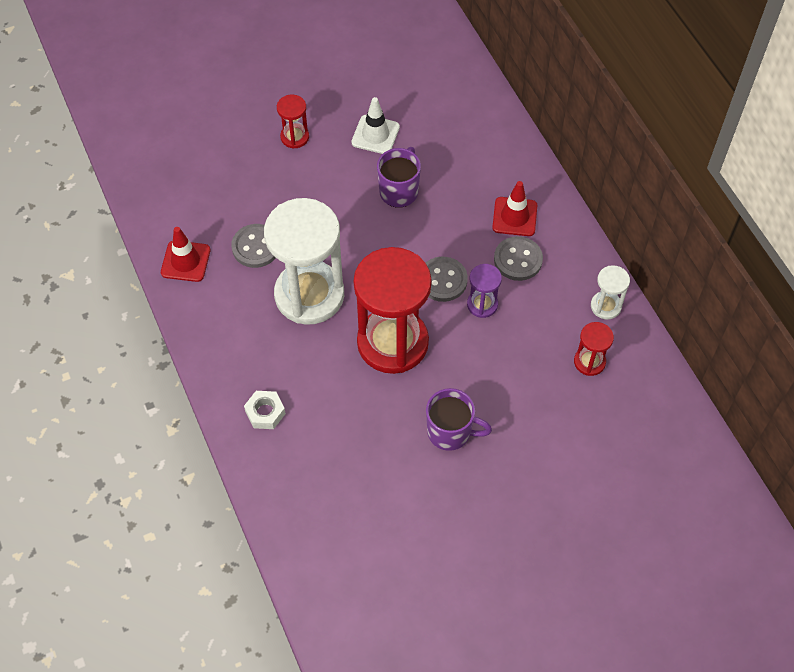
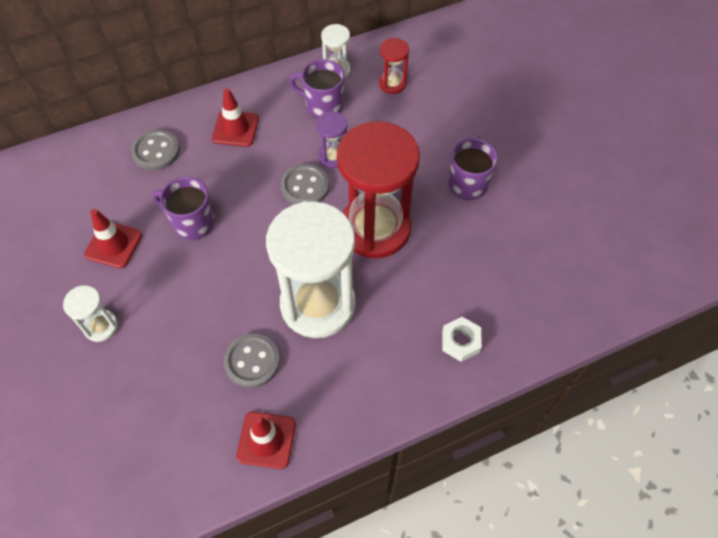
camera: 90 degrees left, 0 degrees up
(294, 137) = (101, 326): red hourglass -> white hourglass
(375, 135) = (113, 245): white traffic cone -> red traffic cone
(518, 260) = (284, 128): grey button -> grey button (156, 151)
(552, 294) = (323, 105): none -> purple mug

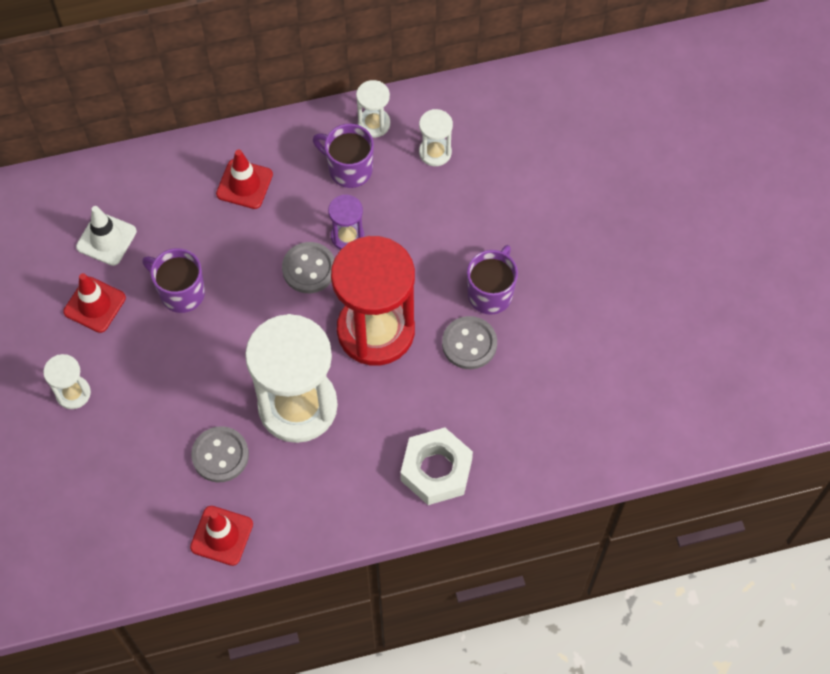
camera: 10 degrees right, 5 degrees up
(118, 188) = (106, 239): none -> white traffic cone
(156, 151) = (152, 199): grey button -> grey button (469, 344)
(392, 83) = (435, 152): red hourglass -> white hourglass
(460, 342) = (436, 470): white nut -> white nut, size x1.68

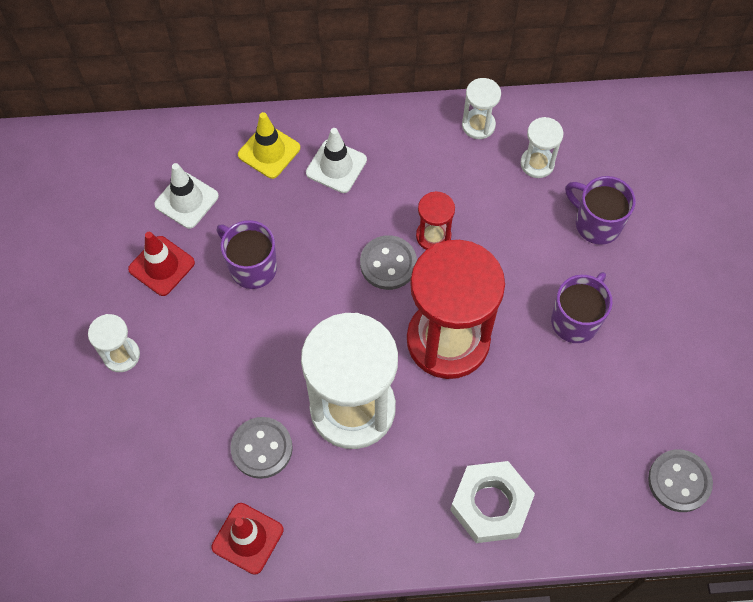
camera: 10 degrees right, 0 degrees up
(177, 180) = (269, 151): none -> yellow traffic cone
(244, 184) = (336, 166): red traffic cone -> white traffic cone
(347, 236) = (433, 236): purple hourglass -> red hourglass
(349, 169) = (445, 167): purple mug -> purple mug (596, 224)
(469, 344) = (545, 371): grey button -> grey button (679, 481)

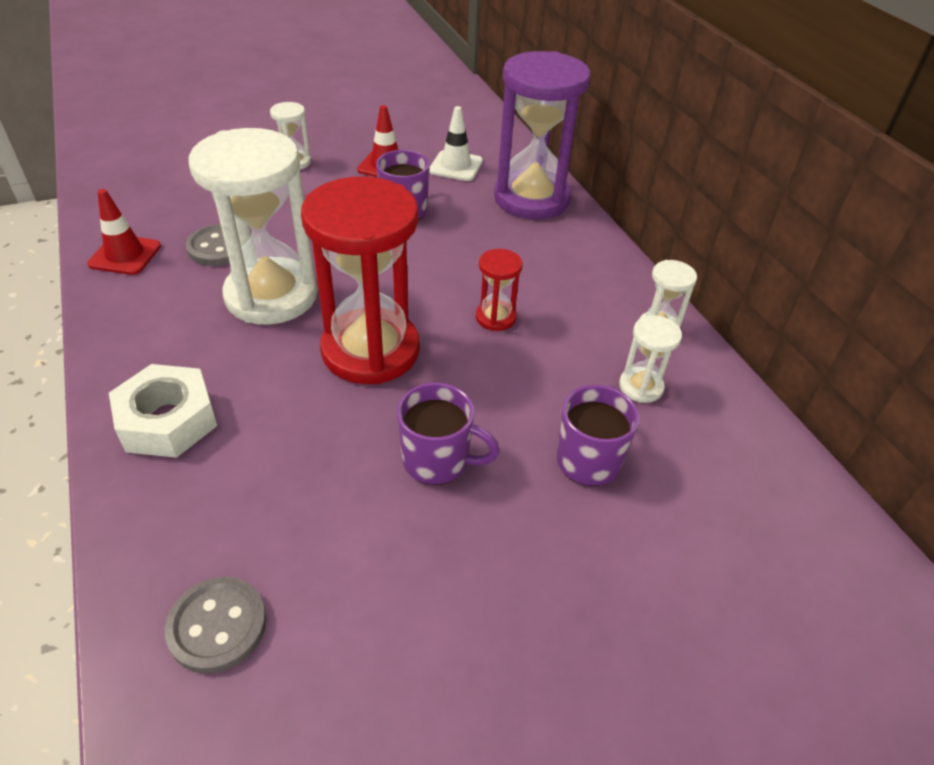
camera: 70 degrees right, 20 degrees down
(269, 151) = (531, 198): yellow traffic cone -> purple hourglass
(336, 166) = (540, 239): white traffic cone -> none
(388, 264) = (446, 291): grey button -> none

